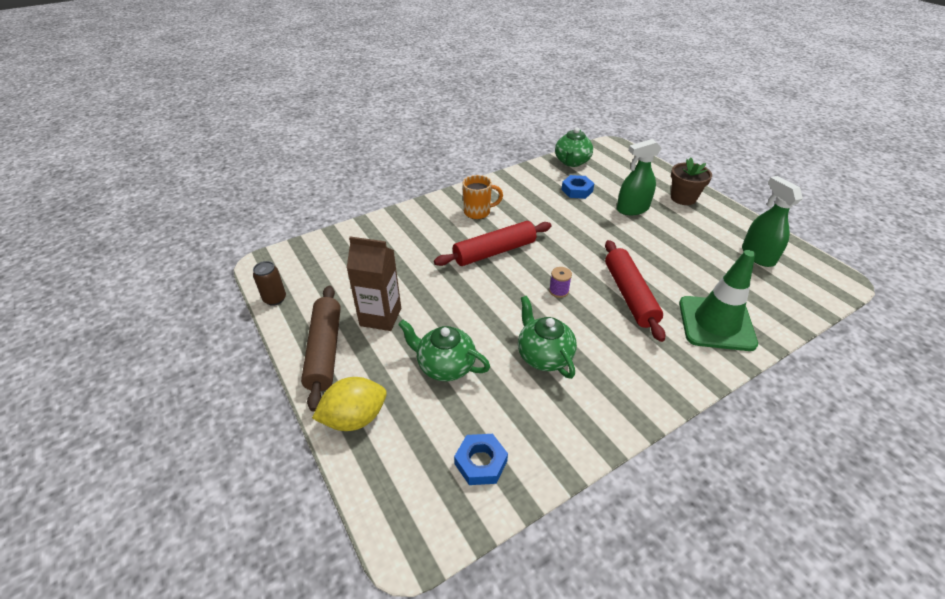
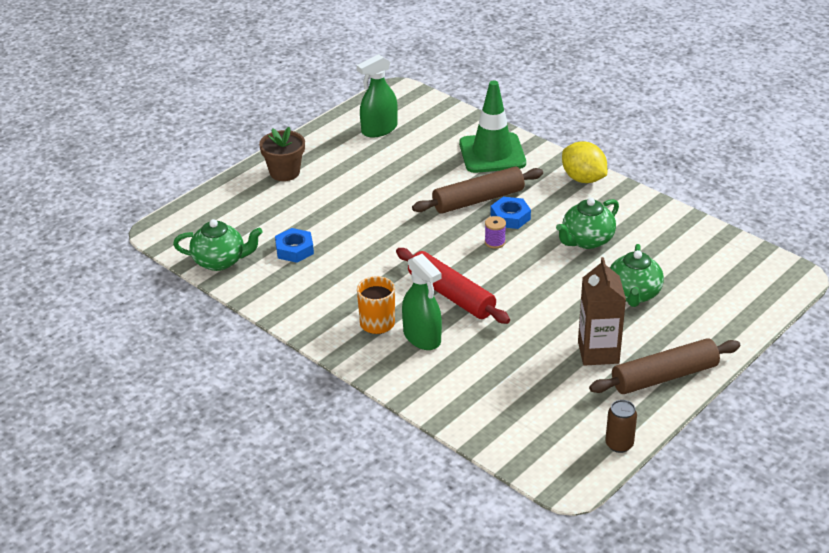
camera: 105 degrees left, 5 degrees down
(355, 418) = (721, 332): yellow lemon -> yellow lemon (583, 179)
(480, 462) = (712, 256): blue nut -> blue nut (510, 217)
(629, 295) = (478, 200): red rolling pin -> brown rolling pin
(632, 209) = (322, 206): green spray bottle -> green spray bottle (422, 337)

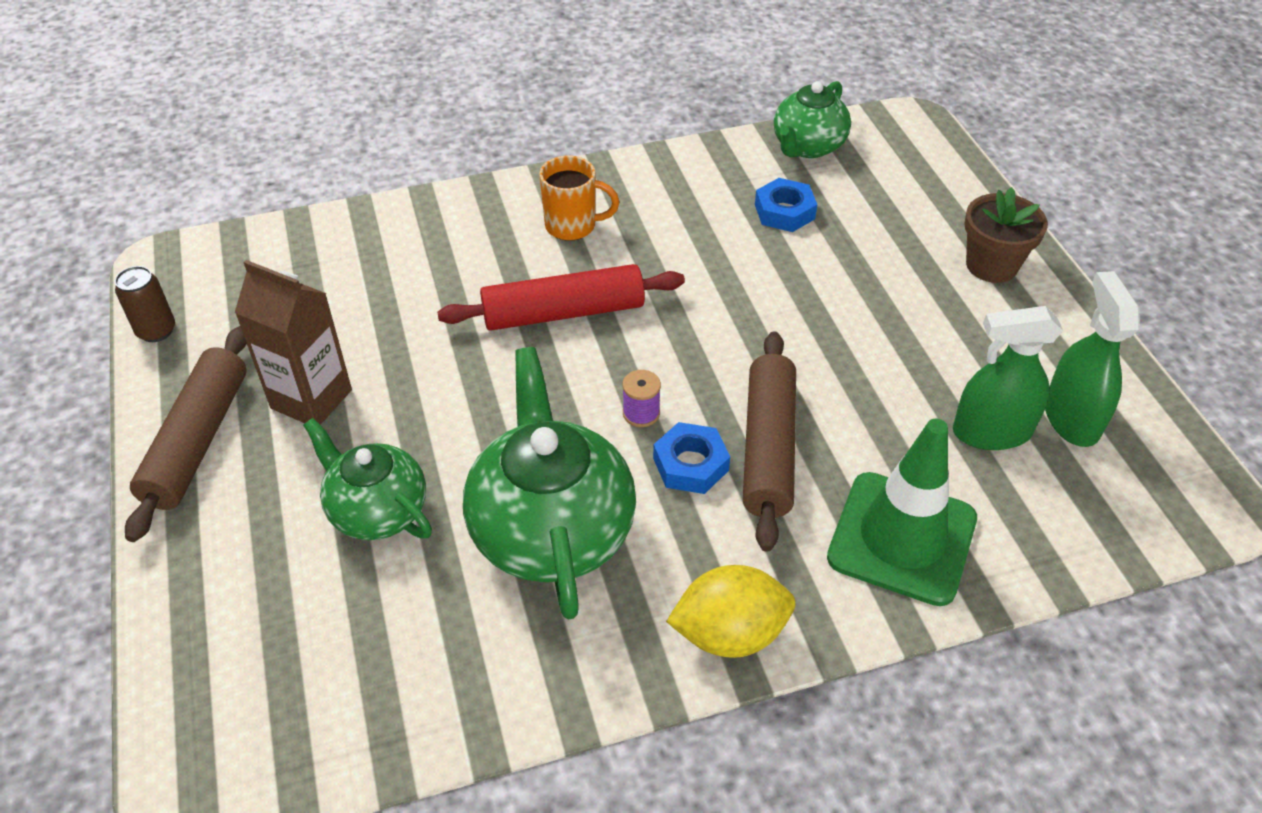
camera: 120 degrees right, 10 degrees up
(422, 337) = (507, 252): green spray bottle -> green spray bottle (991, 432)
(586, 240) = (551, 529): green teapot -> green teapot, size x1.61

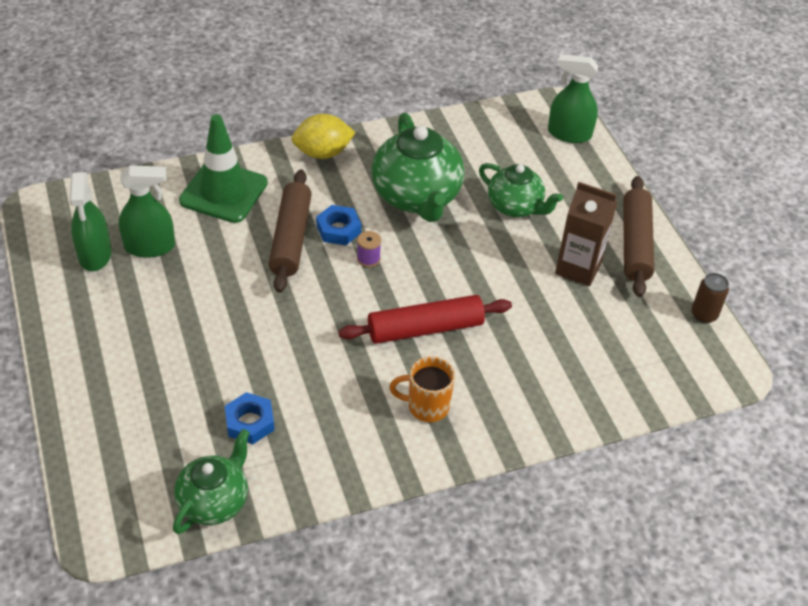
camera: 175 degrees right, 0 degrees up
(205, 694) = (569, 134): none -> green spray bottle
(991, 265) = (96, 369): brown flower pot -> none

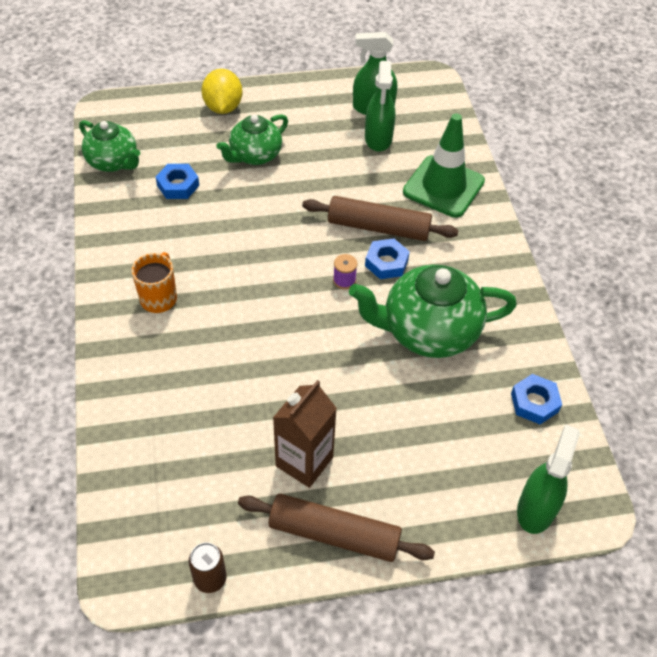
camera: 100 degrees right, 5 degrees up
(323, 153) = (498, 262): yellow lemon -> yellow lemon (223, 107)
(425, 329) = (248, 311): red rolling pin -> none
(473, 133) = (534, 402): none -> blue nut
(515, 207) = (407, 420): green teapot -> green teapot (255, 155)

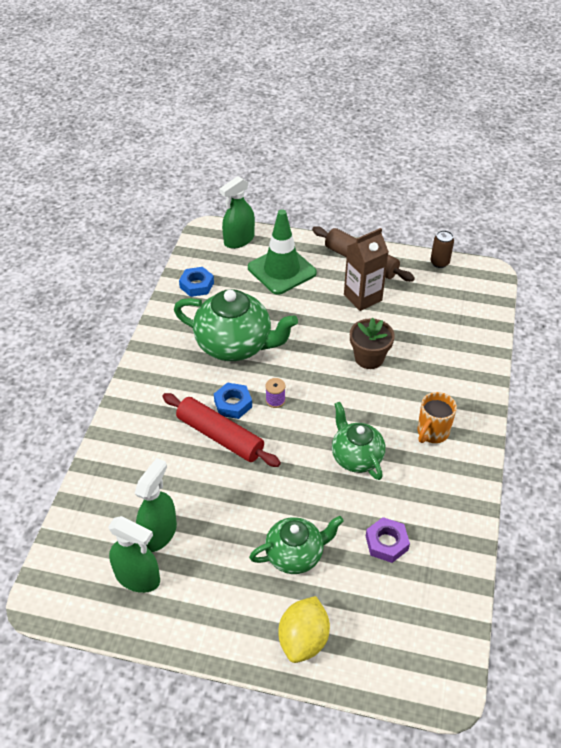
camera: 155 degrees left, 5 degrees down
(113, 162) = (448, 597): green teapot -> green teapot (356, 457)
(178, 185) = (386, 543): blue nut -> purple nut
(260, 367) = (369, 358): none -> brown flower pot
(378, 227) = (220, 436): brown rolling pin -> red rolling pin
(443, 187) = (136, 457): green traffic cone -> green traffic cone (281, 270)

